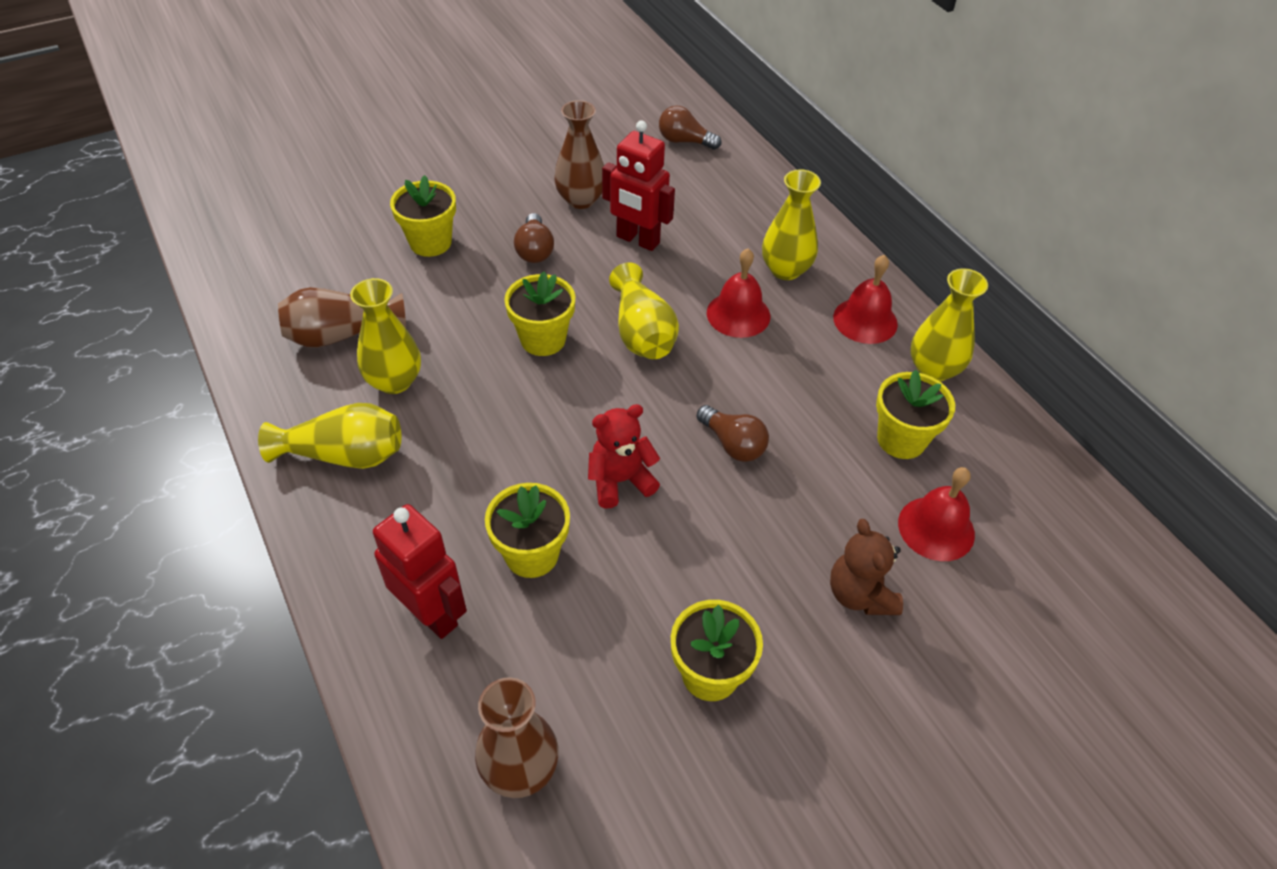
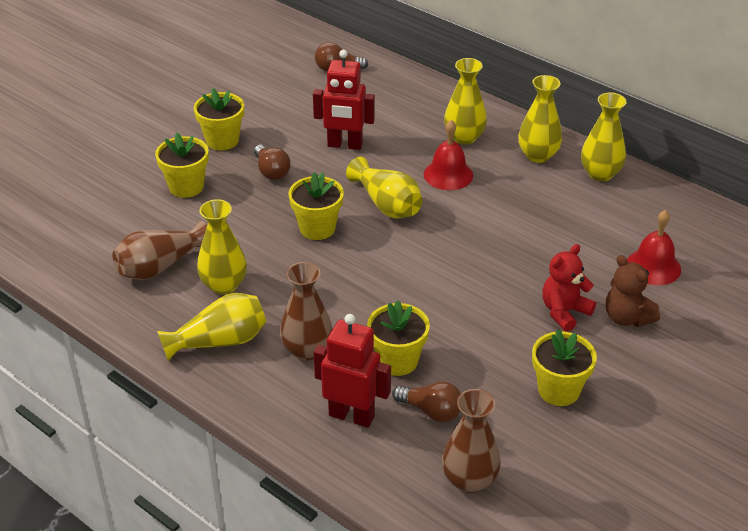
camera: 20 degrees left, 10 degrees down
(581, 199) = (284, 128): brown vase -> brown vase (307, 350)
(620, 481) = (430, 300): red teddy bear -> red teddy bear (564, 312)
(733, 444) = (493, 256): brown light bulb -> brown light bulb (431, 411)
(865, 320) = (538, 155): red bell -> yellow vase
(901, 439) = (603, 222): yellow flower pot -> yellow flower pot (222, 140)

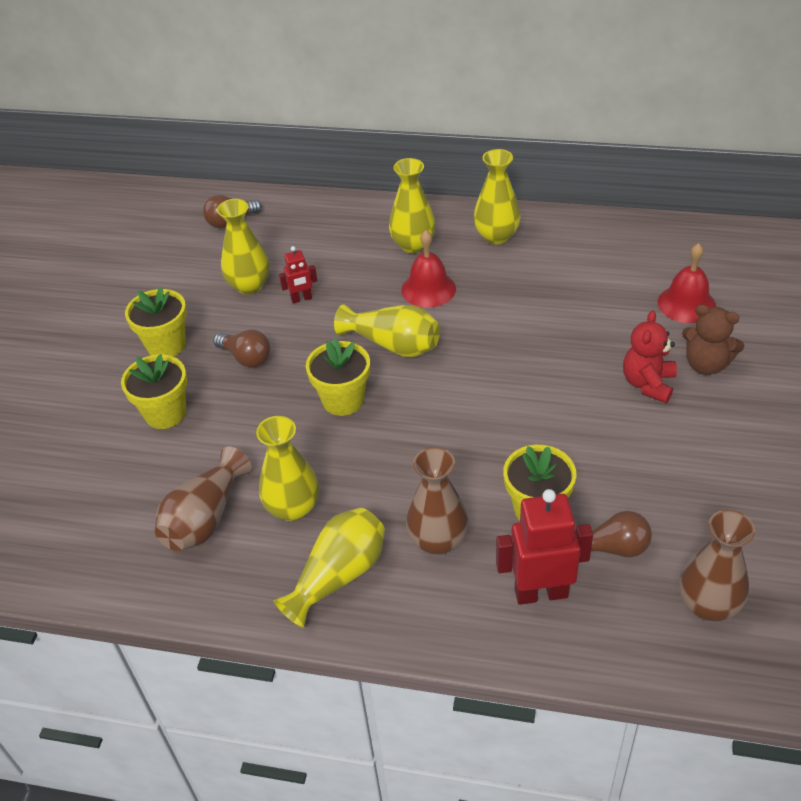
camera: 25 degrees left, 5 degrees up
(345, 145) = (301, 299): red robot -> red robot, size x0.53
(558, 390) = (708, 467): yellow flower pot -> none
(600, 173) = (566, 232): yellow vase -> yellow vase (249, 285)

